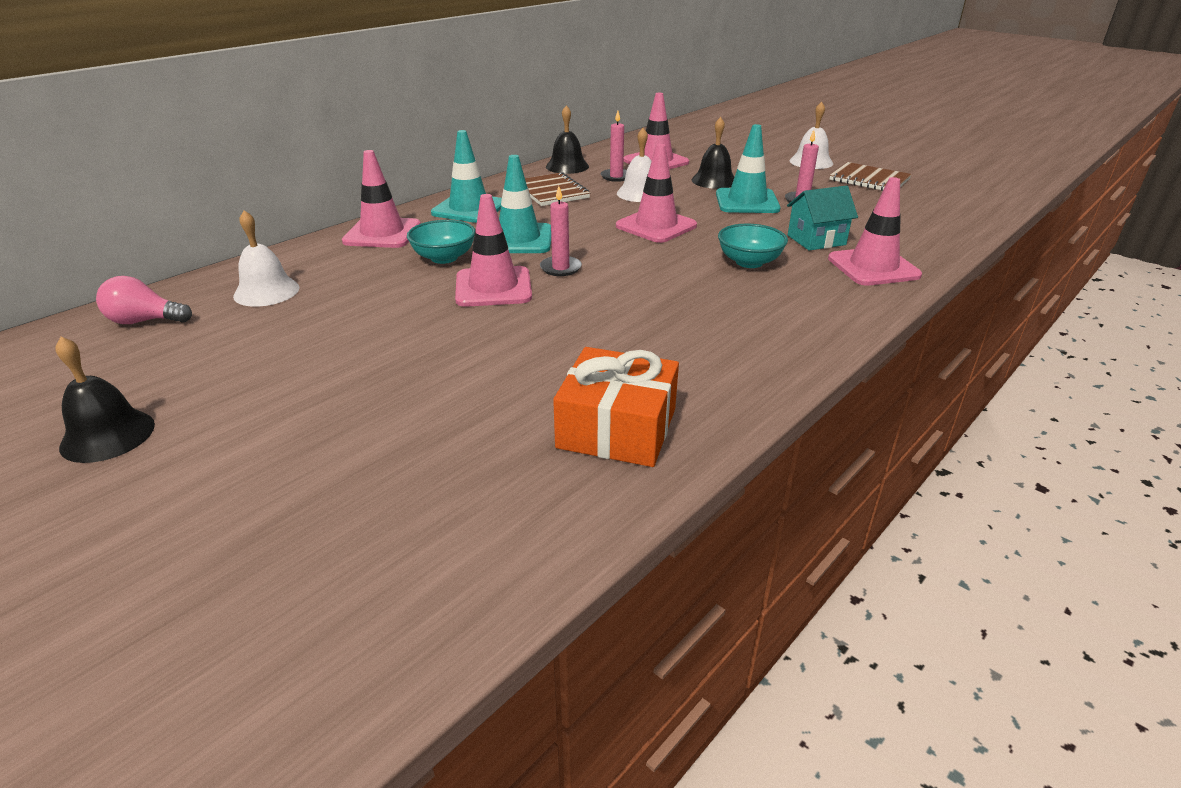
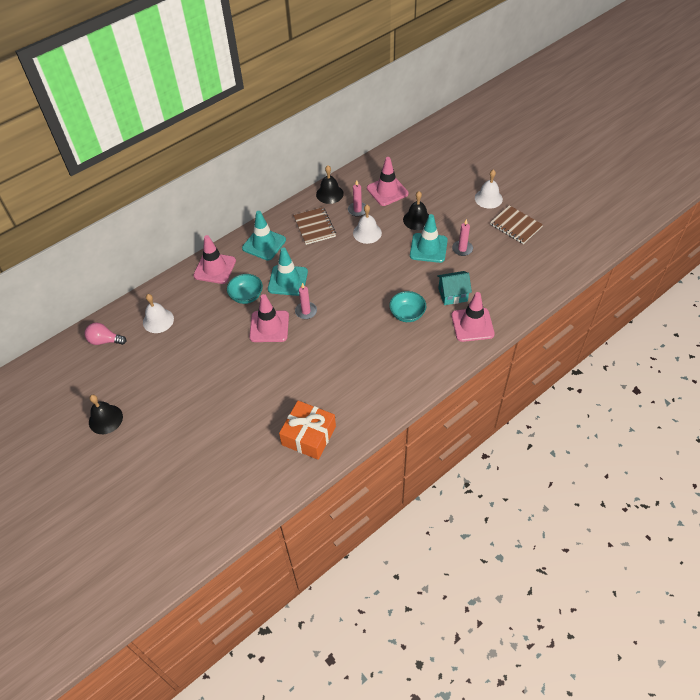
camera: 10 degrees right, 20 degrees up
(656, 226) = (367, 272): pink traffic cone -> none

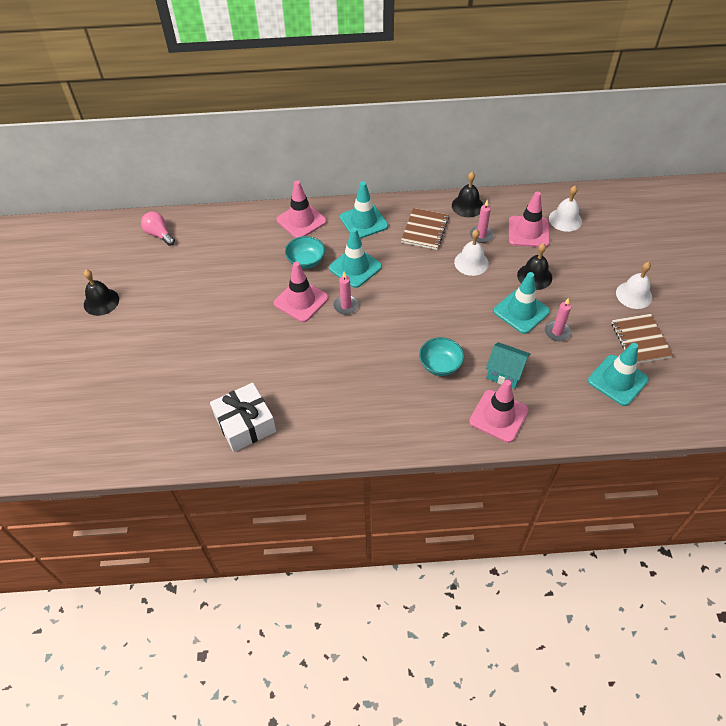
camera: 35 degrees right, 0 degrees up
(158, 320) = (214, 241): white bell -> white bell (565, 219)
(309, 435) = (245, 424): orange gift -> white gift
(523, 259) = (617, 380): none -> turquoise traffic cone

